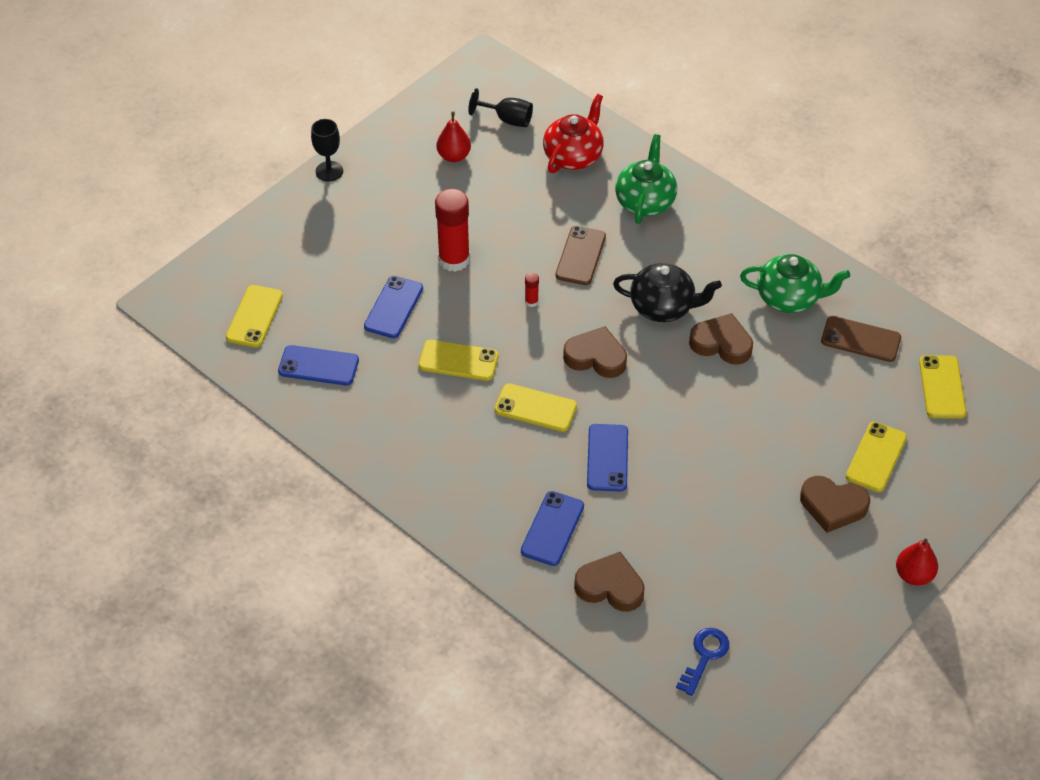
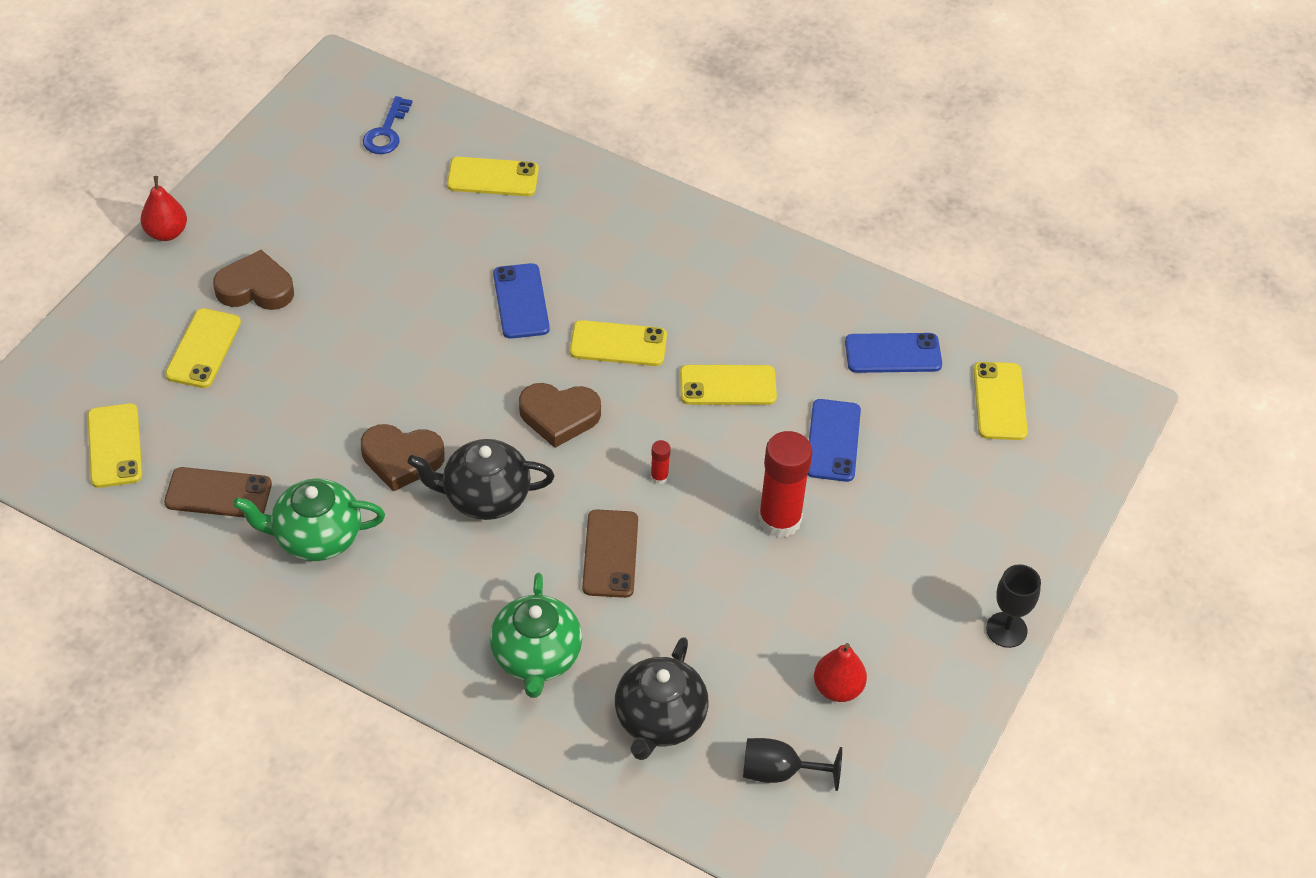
camera: 165 degrees right, 0 degrees up
(552, 529) = (566, 221): blue phone -> none
(573, 156) = (659, 720): red teapot -> black teapot
(610, 586) = (493, 177): brown heart -> yellow phone

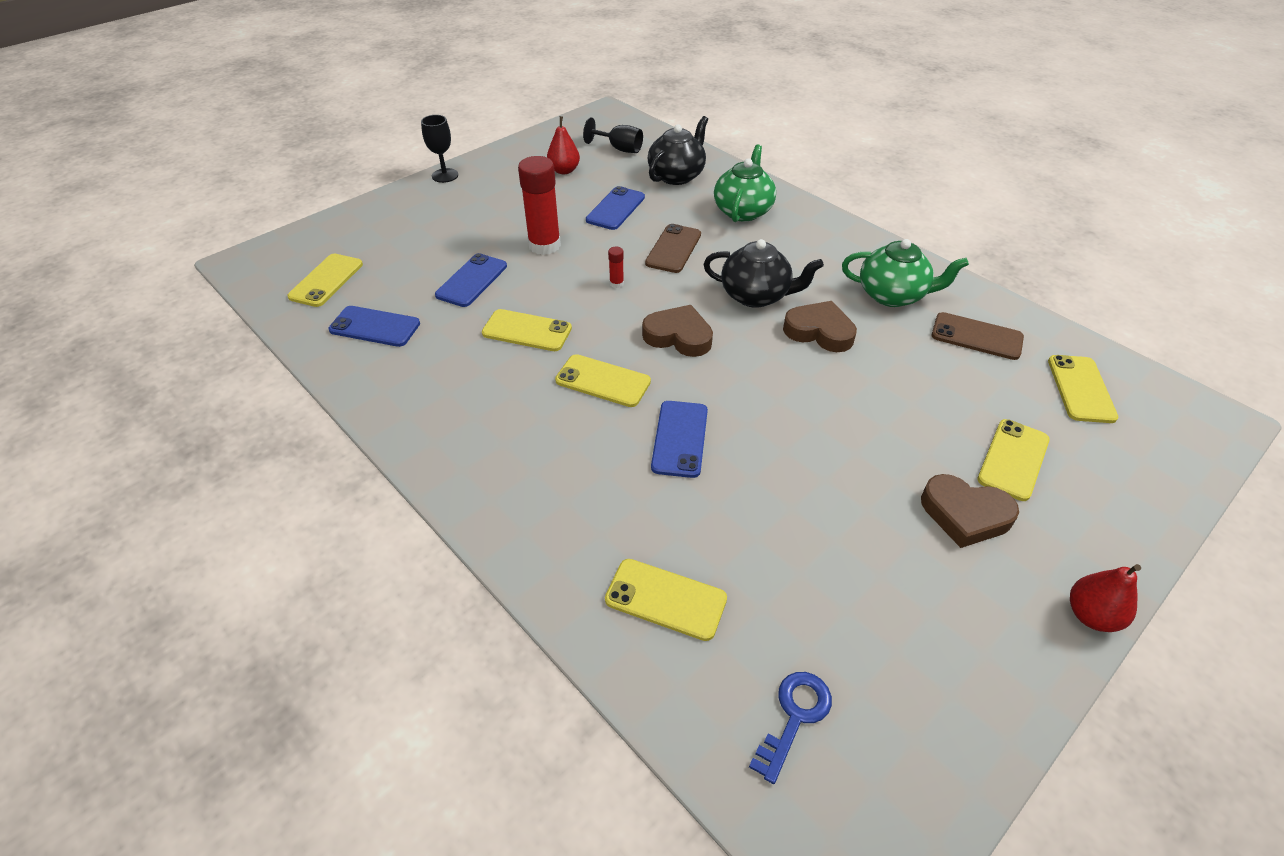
camera: 160 degrees left, 5 degrees down
(719, 616) = (615, 209): none -> blue phone

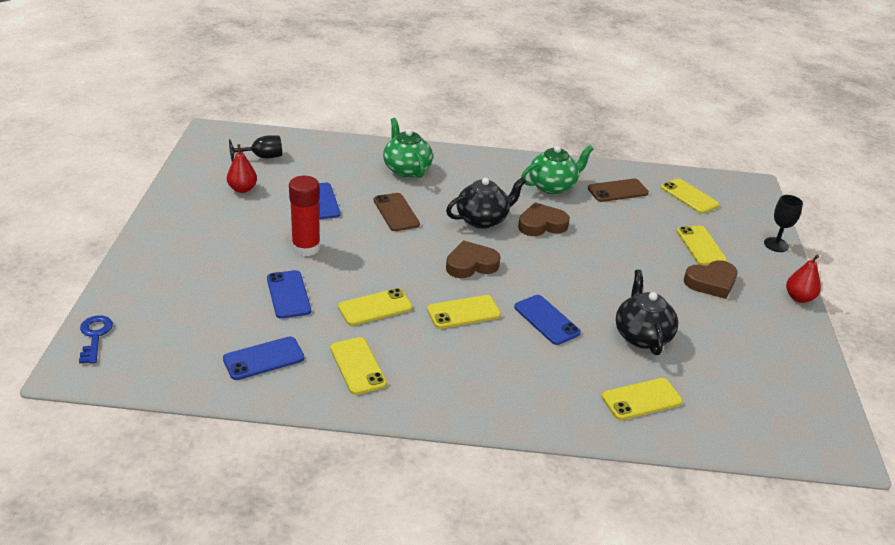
camera: 45 degrees left, 10 degrees down
(326, 280) = (171, 348): yellow phone -> yellow phone (357, 366)
(445, 175) = (148, 230): black goblet -> black goblet (776, 245)
(616, 283) = (390, 250): red glue stick -> none
(677, 176) = (331, 162): black teapot -> black teapot (642, 336)
(794, 716) = (750, 410): blue key -> blue key (95, 336)

